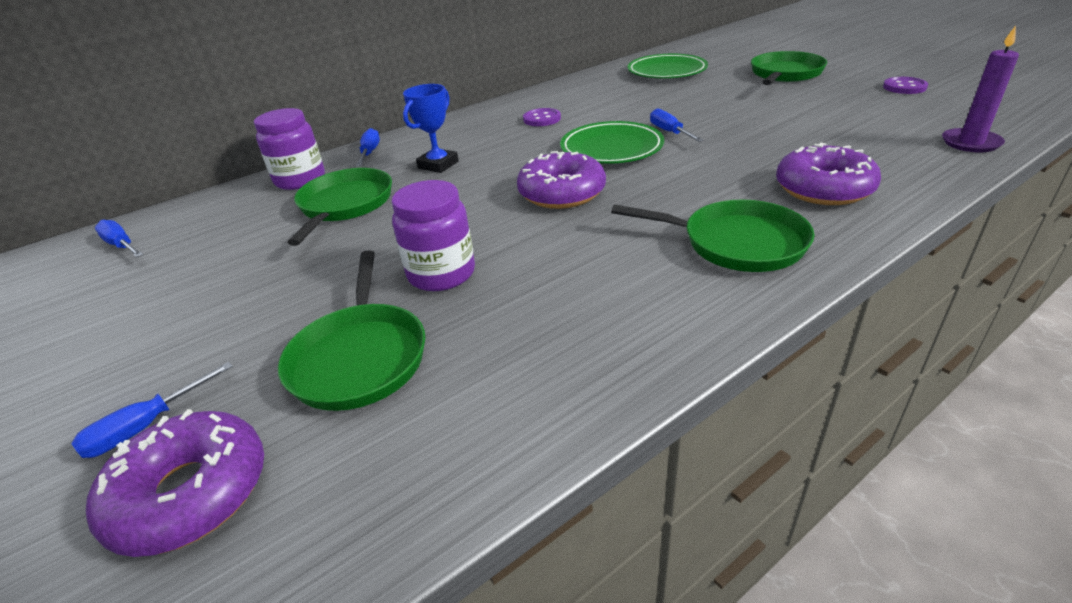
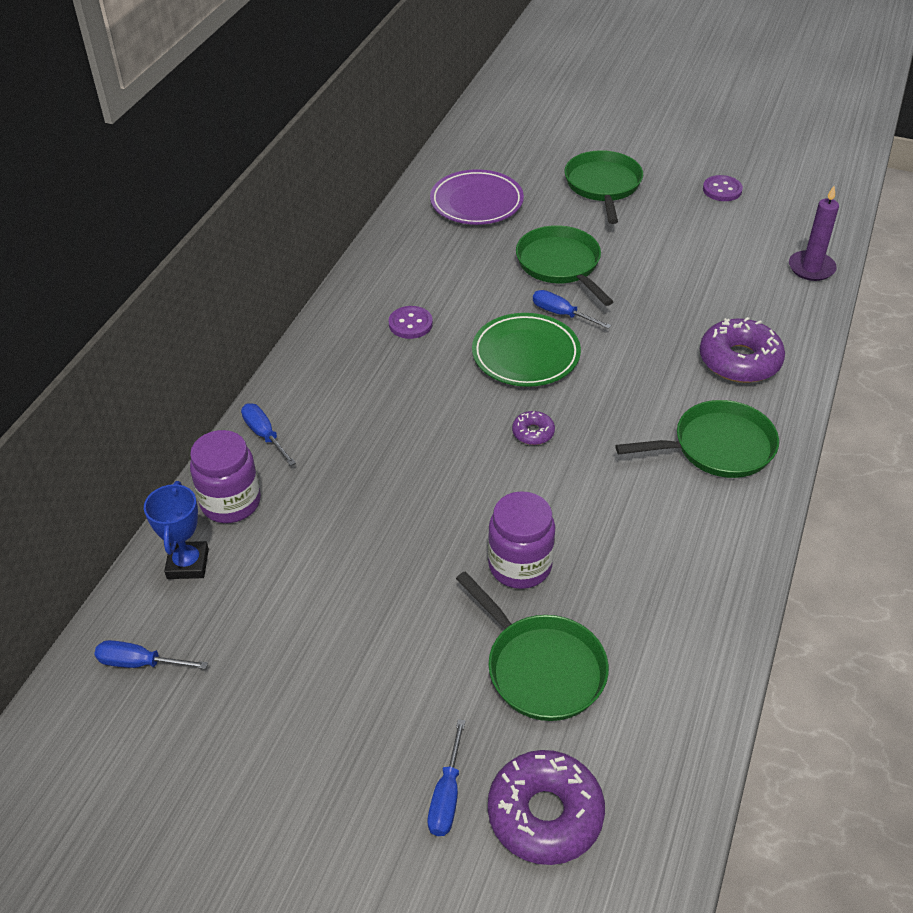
camera: 35 degrees left, 10 degrees up
(345, 205) = (331, 520): green pan -> green pan (560, 265)
(438, 165) = (368, 431): blue trophy -> blue trophy (188, 564)
(562, 193) = (533, 433): purple donut -> purple donut, size x0.48
(666, 71) = (476, 202): green plate -> purple plate

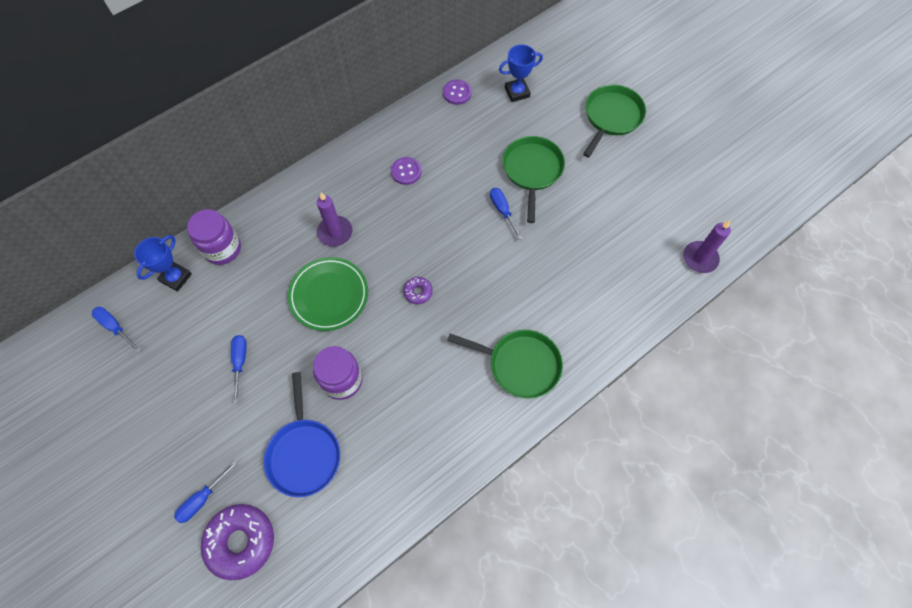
camera: 30 degrees right, 20 degrees up
(264, 435) = (270, 211): blue screwdriver -> blue screwdriver (240, 362)
(373, 419) = (335, 232): none -> purple candle
(476, 202) = (517, 92): purple plate -> blue trophy
(526, 354) = (457, 231): green plate -> green plate (329, 295)
(541, 668) = (304, 453): green pan -> blue pan
(722, 190) = (692, 160): purple button -> purple button (457, 93)
(739, 360) = (587, 307): purple donut -> none

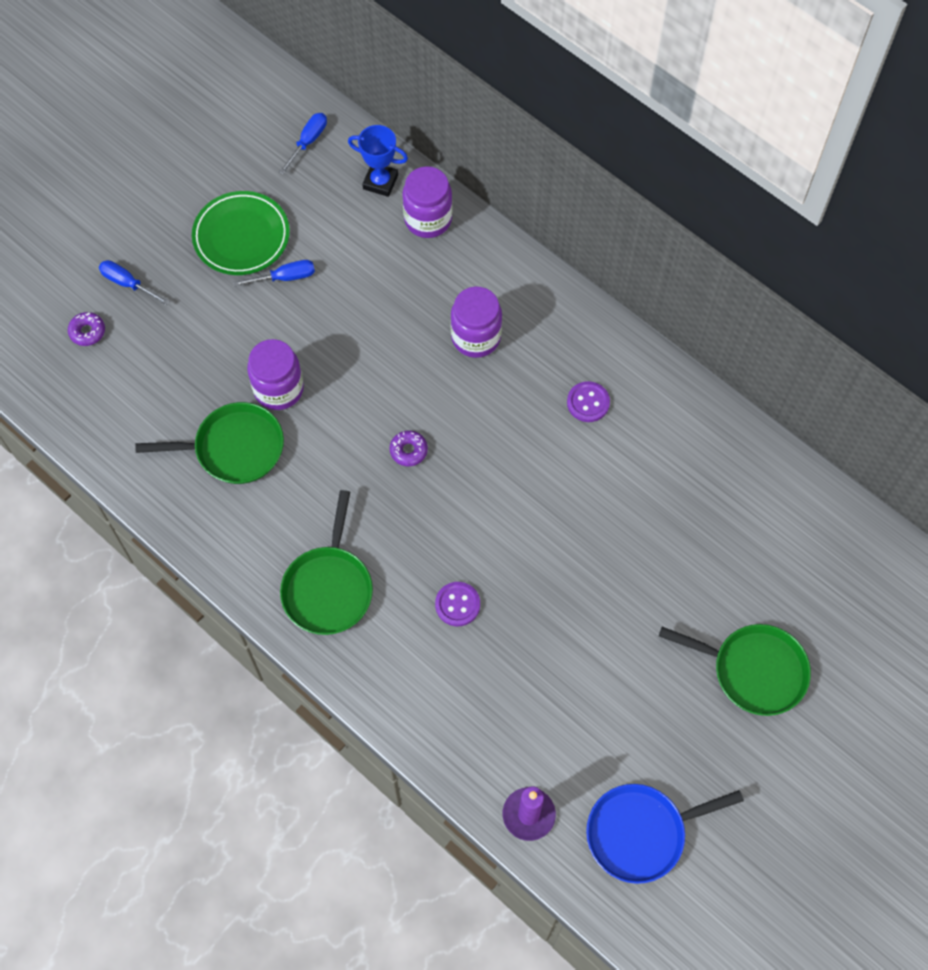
camera: 80 degrees right, 0 degrees up
(241, 541) = (87, 332): purple donut -> purple donut, size x0.48
(304, 453) = (187, 369): blue pan -> blue pan (641, 833)
(329, 295) = (386, 350): green plate -> green plate (241, 236)
(335, 232) = (476, 337): purple candle -> purple jar
(457, 93) = (741, 445): purple button -> purple button (457, 604)
(502, 211) = (551, 536): blue screwdriver -> none
(517, 92) = (765, 527): blue trophy -> none
(532, 171) = (627, 566): green pan -> green pan (234, 448)

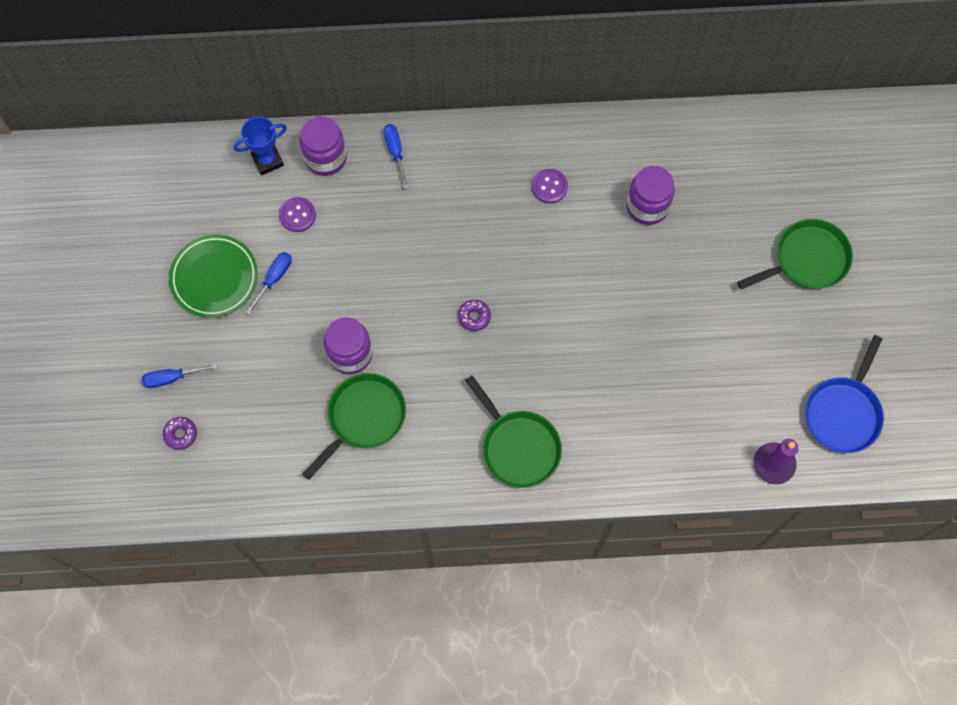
camera: 45 degrees left, 5 degrees up
(308, 141) = (189, 175): blue screwdriver -> blue screwdriver (395, 152)
(457, 604) = (604, 382): purple button -> purple button (297, 215)
(476, 337) = (438, 207): purple jar -> purple jar (647, 206)

